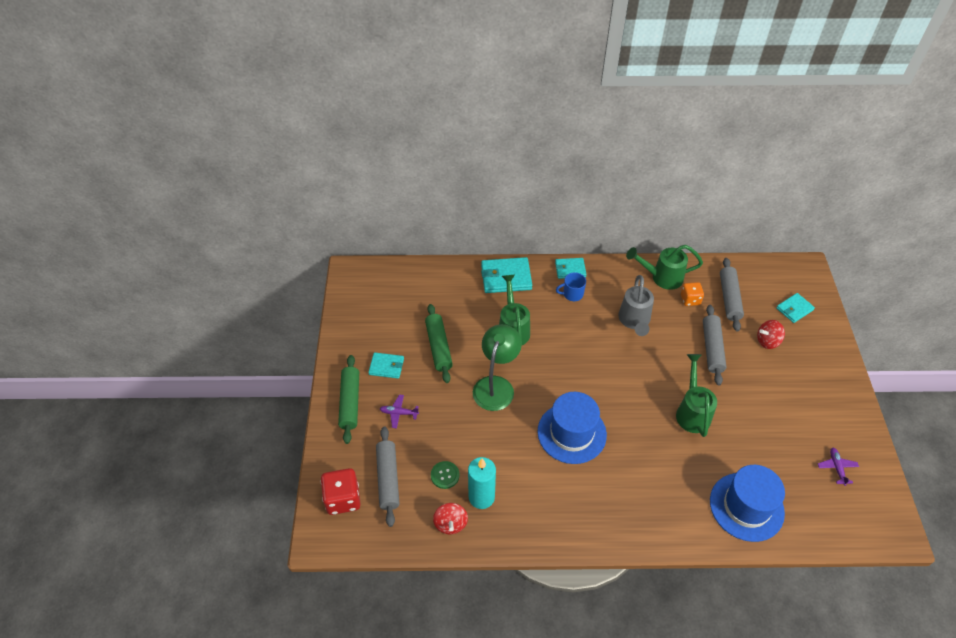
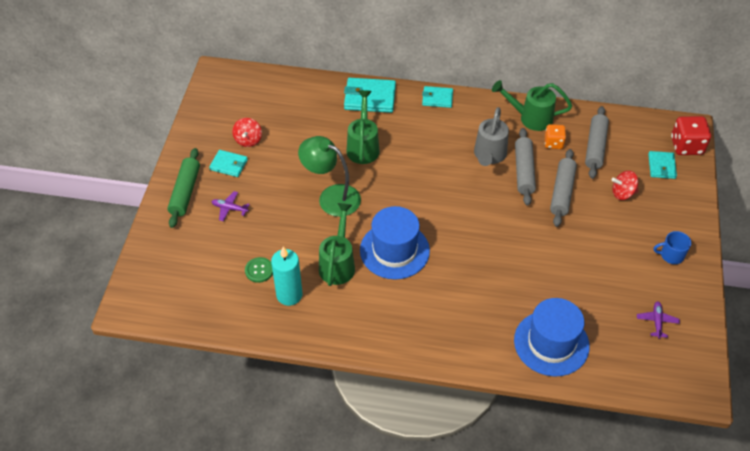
camera: 10 degrees right, 0 degrees up
(343, 499) = (156, 277): red dice -> red dice (686, 146)
(388, 479) = (203, 265): grey rolling pin -> grey rolling pin (523, 171)
(438, 347) = (284, 154): green rolling pin -> none
(450, 524) = (253, 314): red spinning top -> red spinning top (248, 140)
(496, 385) = (331, 197): green lamp -> green lamp turned 90 degrees counterclockwise
(572, 294) = (432, 122): blue mug -> blue mug (671, 255)
(692, 411) = (523, 248): green watering can -> green watering can (338, 263)
(794, 309) = (661, 166): turquoise wallet -> turquoise wallet turned 60 degrees counterclockwise

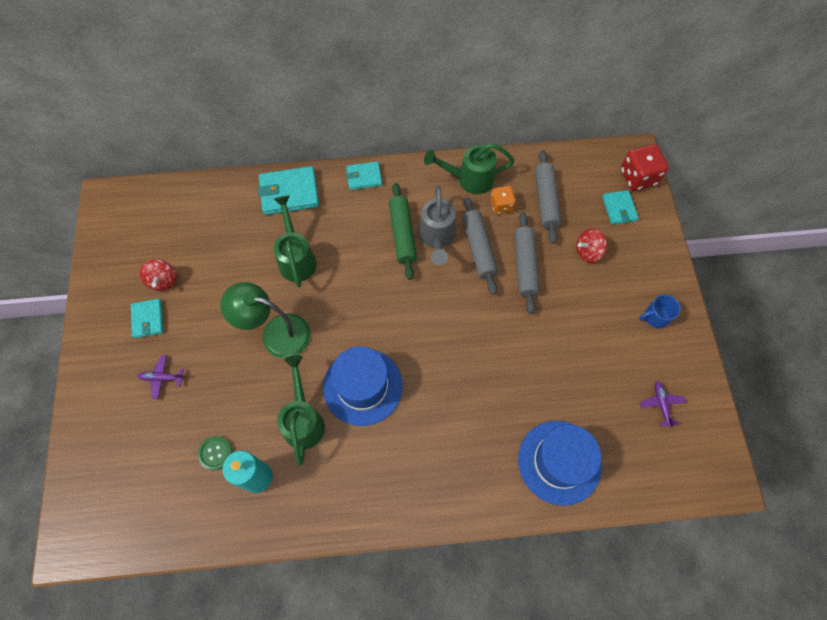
camera: 15 degrees left, 15 degrees up
(185, 192) = (105, 369): green rolling pin -> green rolling pin (402, 234)
(228, 165) = (148, 319): turquoise wallet -> turquoise wallet turned 75 degrees clockwise

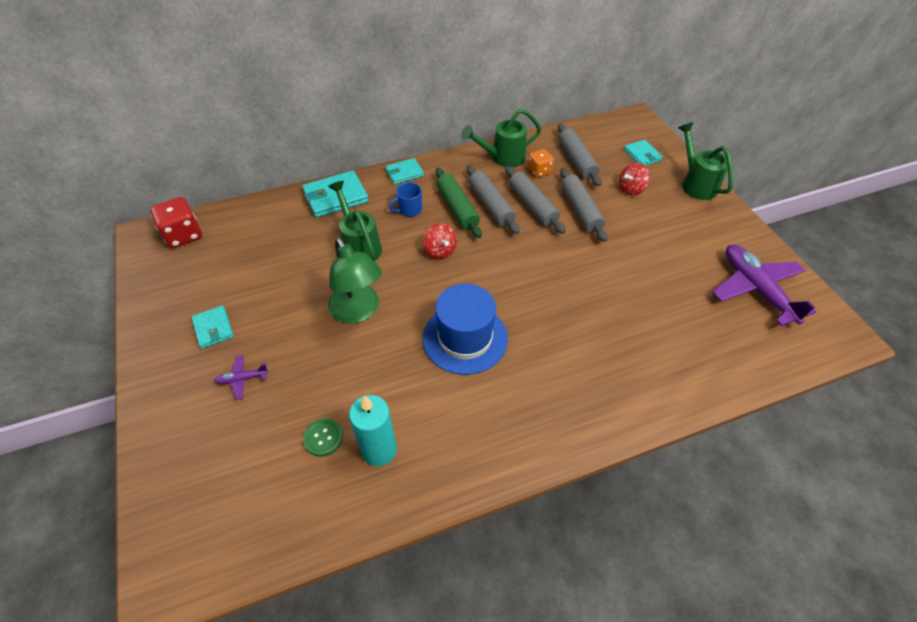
camera: 15 degrees left, 15 degrees down
(163, 281) = (223, 291): red spinning top -> red spinning top (440, 251)
(276, 333) = (358, 311): green lamp -> green lamp turned 120 degrees counterclockwise
(303, 419) = (413, 382): green watering can -> green watering can (696, 183)
(437, 238) = (491, 205): grey watering can -> grey rolling pin
(559, 462) = (688, 358): blue hat -> none
(638, 177) = (647, 132): red dice -> red dice (183, 235)
(655, 317) = (714, 224): blue mug -> blue mug (409, 210)
(661, 404) = (756, 289): purple plane -> purple plane, size x2.27

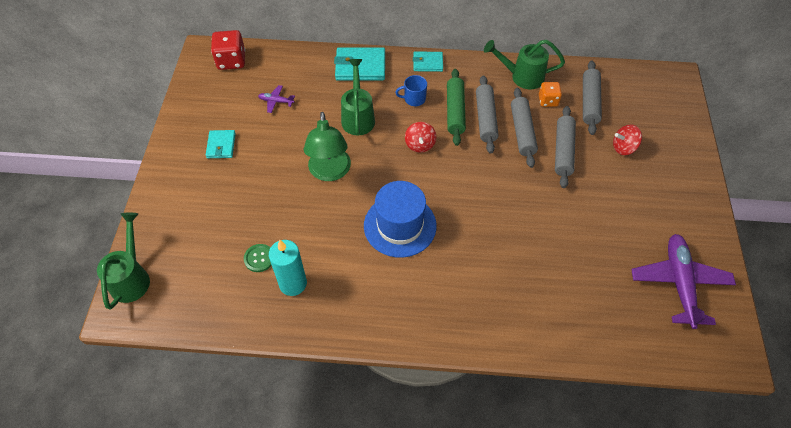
camera: 25 degrees right, 5 degrees up
(242, 379) = (224, 192): purple plane -> purple plane (276, 101)
(642, 155) = (657, 117): turquoise wallet -> none
(696, 183) = (692, 163): green watering can -> green watering can (132, 277)

